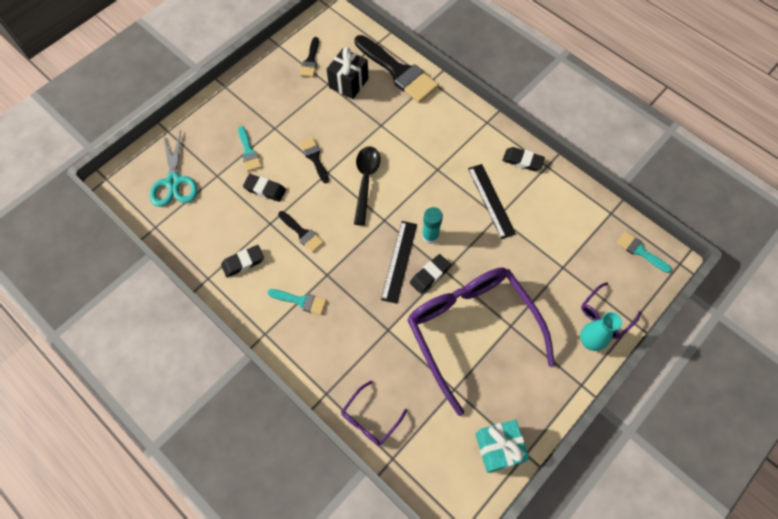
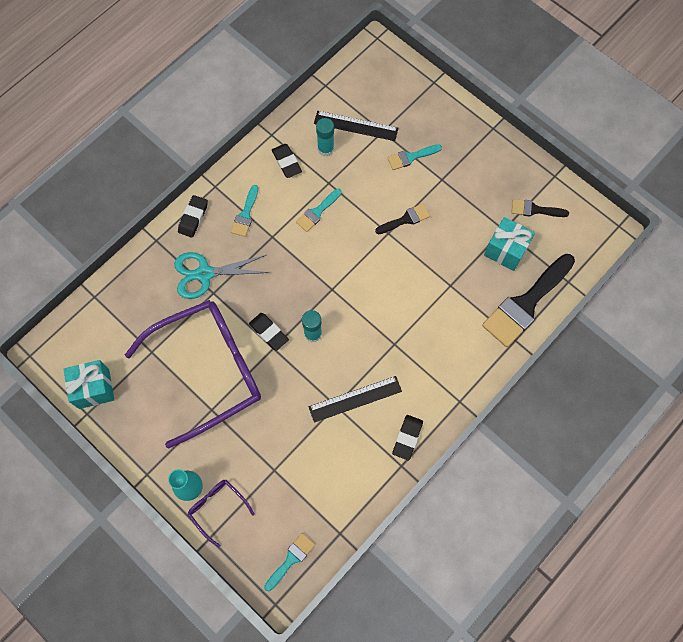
camera: 90 degrees right, 5 degrees up
(174, 182) = (374, 94): turquoise scissors -> turquoise scissors (204, 274)
(231, 226) = (325, 149): none -> turquoise glue stick
(265, 189) = (366, 175): black eraser -> black eraser (193, 218)
(302, 233) = (317, 212): black brush -> turquoise brush
(348, 83) = (505, 250): black gift -> turquoise gift
(365, 181) = (378, 270): black spoon -> none
(369, 419) = (130, 277): purple glasses -> none
(399, 261) = (285, 303): black ruler -> black ruler (356, 126)

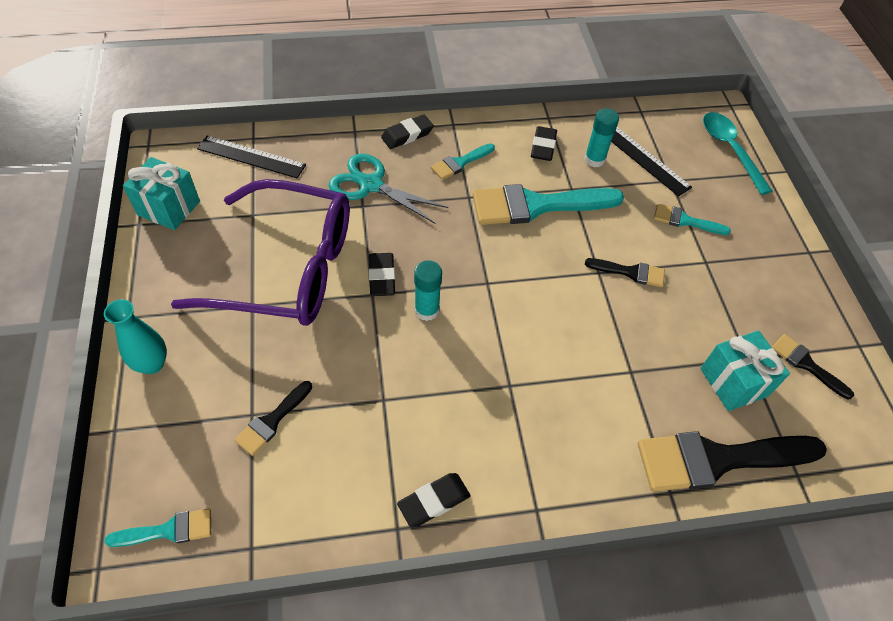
camera: 35 degrees right, 15 degrees down
(217, 508) = (155, 405): purple glasses -> none
(288, 464) = (272, 421): none -> black brush
(317, 212) = (536, 205): turquoise brush -> turquoise brush, size x2.03
(355, 399) = (412, 409): black ruler -> black ruler (251, 157)
(401, 79) = (730, 150): none -> turquoise spoon

